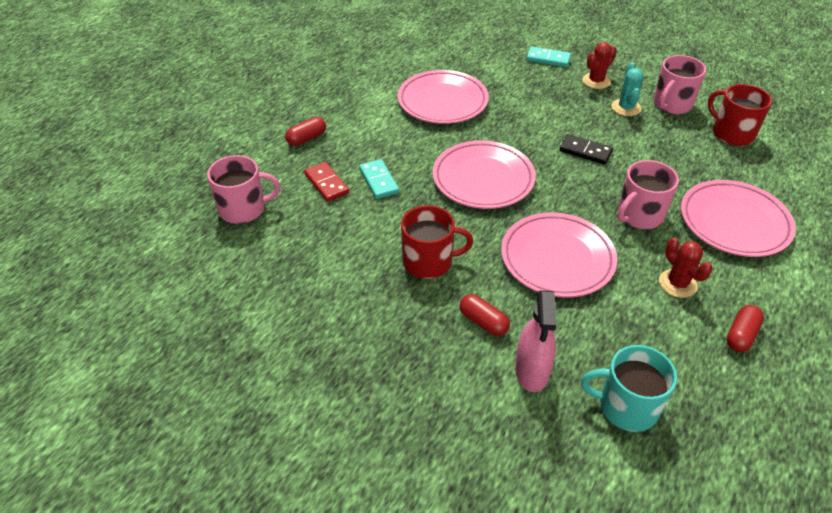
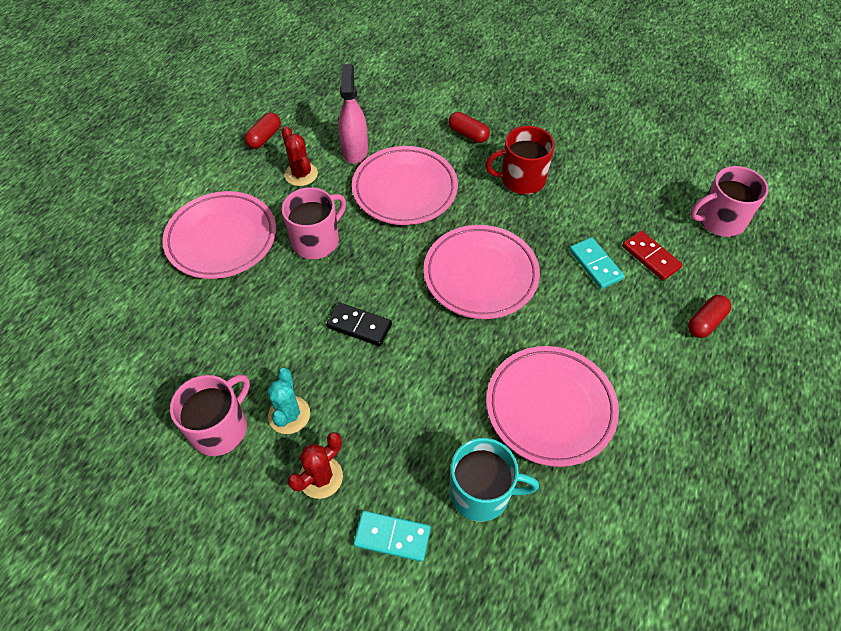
camera: 175 degrees right, 10 degrees up
(532, 371) = (430, 105): pink spray bottle -> pink spray bottle (355, 151)
(626, 406) = (365, 89): turquoise mug -> turquoise mug (481, 492)
(732, 133) = (161, 372): red mug -> none

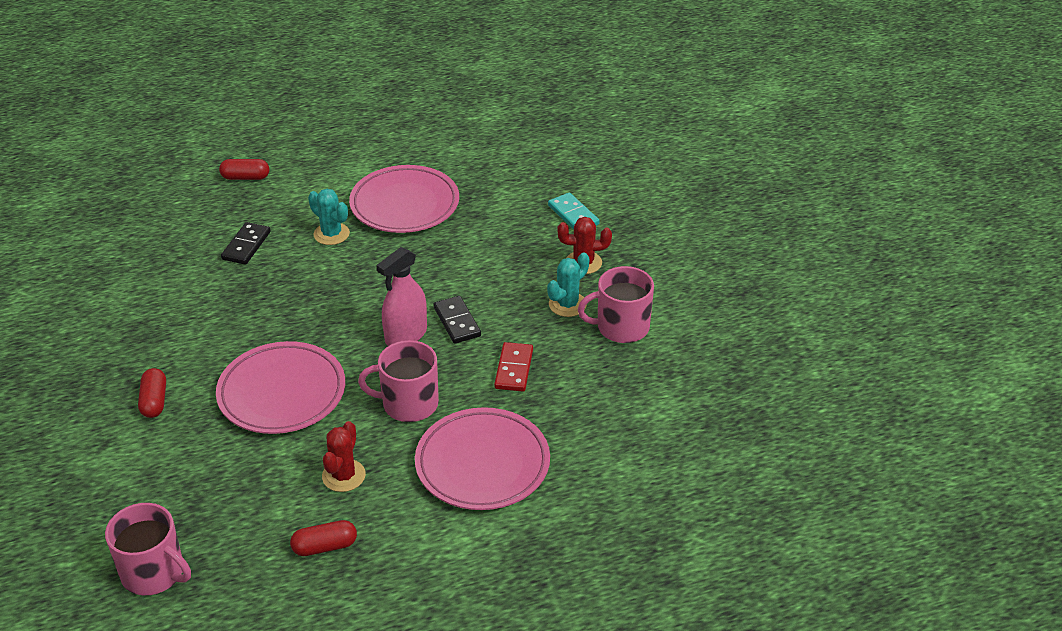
camera: 135 degrees left, 15 degrees down
(355, 151) = (267, 463): pink spray bottle -> pink spray bottle (406, 335)
(480, 275) = (329, 293): pink plate -> none
(481, 492) = (500, 200): turquoise mug -> none
(521, 179) = (185, 332): red mug -> none
(557, 326) = (331, 234): none -> turquoise cactus
(595, 264) = (246, 245): turquoise domino -> black domino
(650, 257) = (205, 225): red domino -> red domino (514, 369)
(719, 220) = (120, 211): pink mug -> pink mug (154, 572)

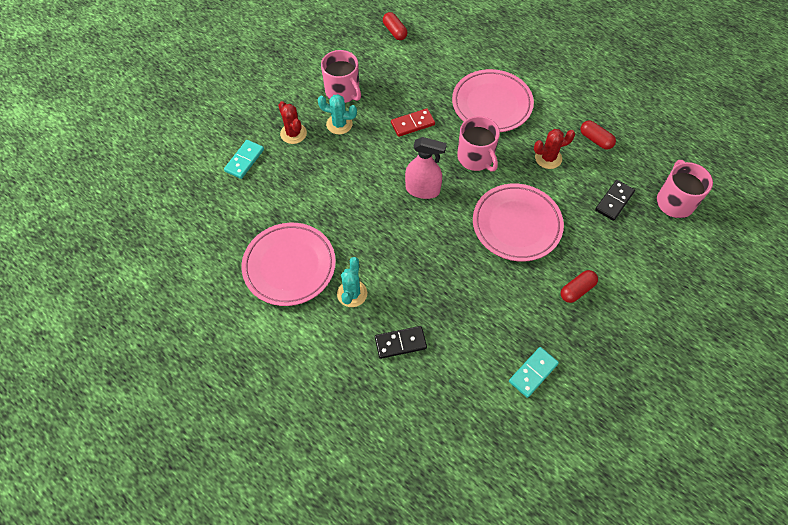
camera: 120 degrees left, 20 degrees up
(116, 320) = (533, 373): none -> turquoise domino
(245, 177) = (318, 406): red capsule -> red capsule (394, 31)
(457, 322) = (392, 170): black domino -> black domino (614, 201)

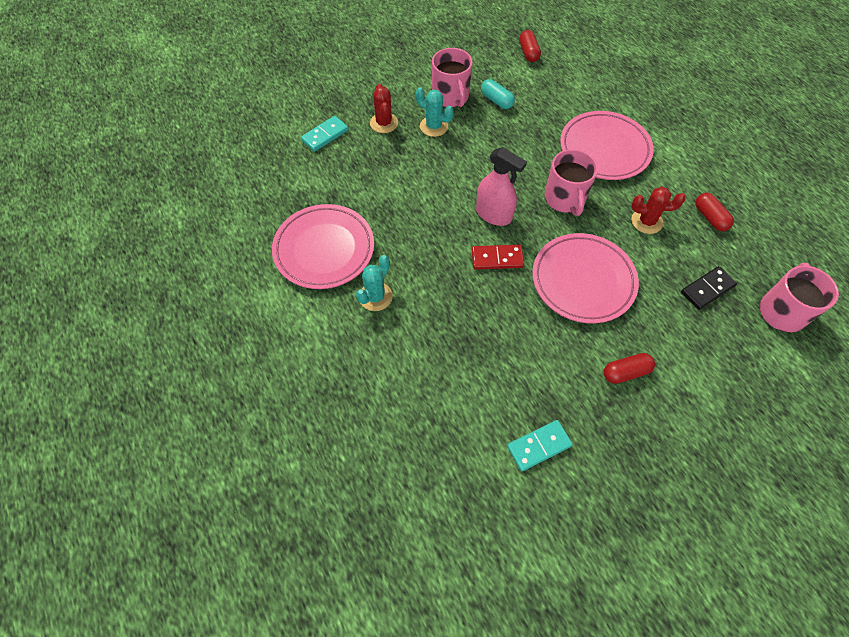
camera: 20 degrees right, 0 degrees up
(384, 84) = (496, 100): none -> turquoise capsule
(400, 343) = (405, 364): black domino -> none
(412, 124) = (510, 146): red domino -> red domino (497, 258)

